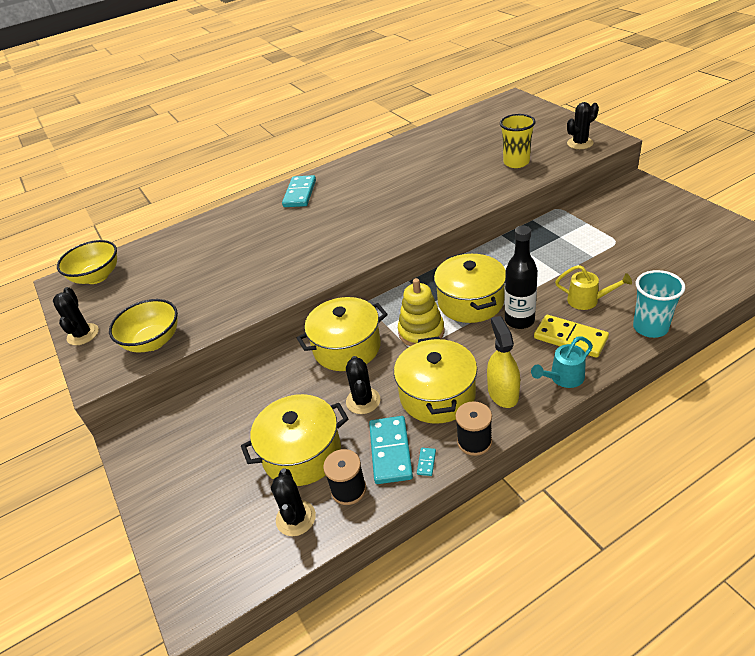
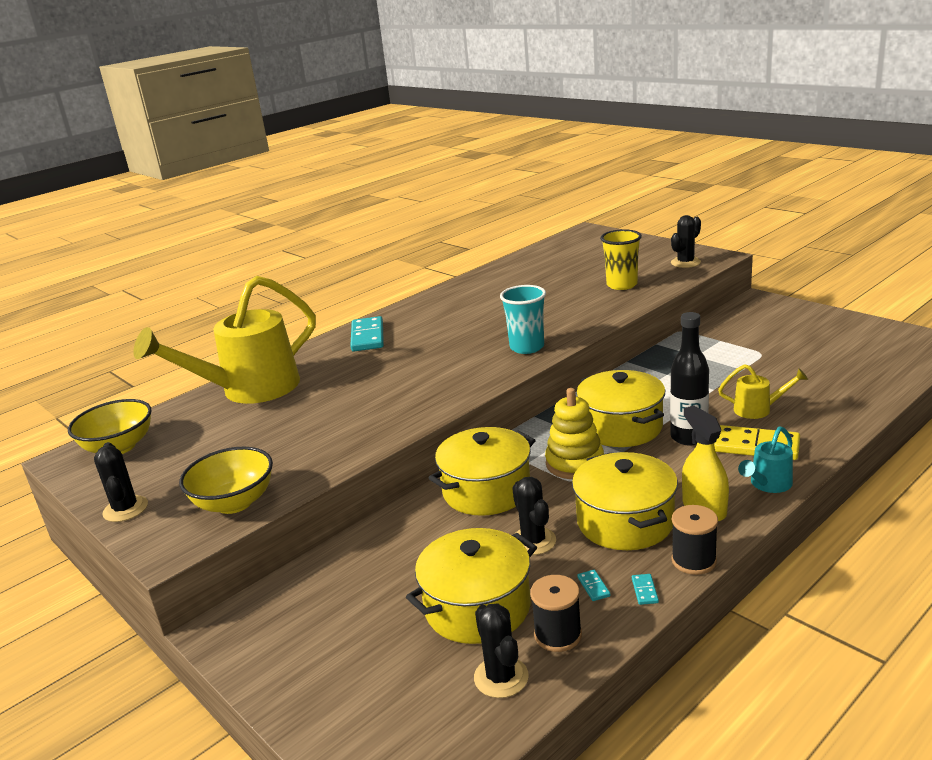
camera: 15 degrees left, 15 degrees down
(199, 235) = (250, 390): none -> yellow watering can
(390, 451) = (593, 587): turquoise domino -> turquoise domino, size x0.41
(650, 327) = (841, 425): turquoise cup -> turquoise cup (527, 347)

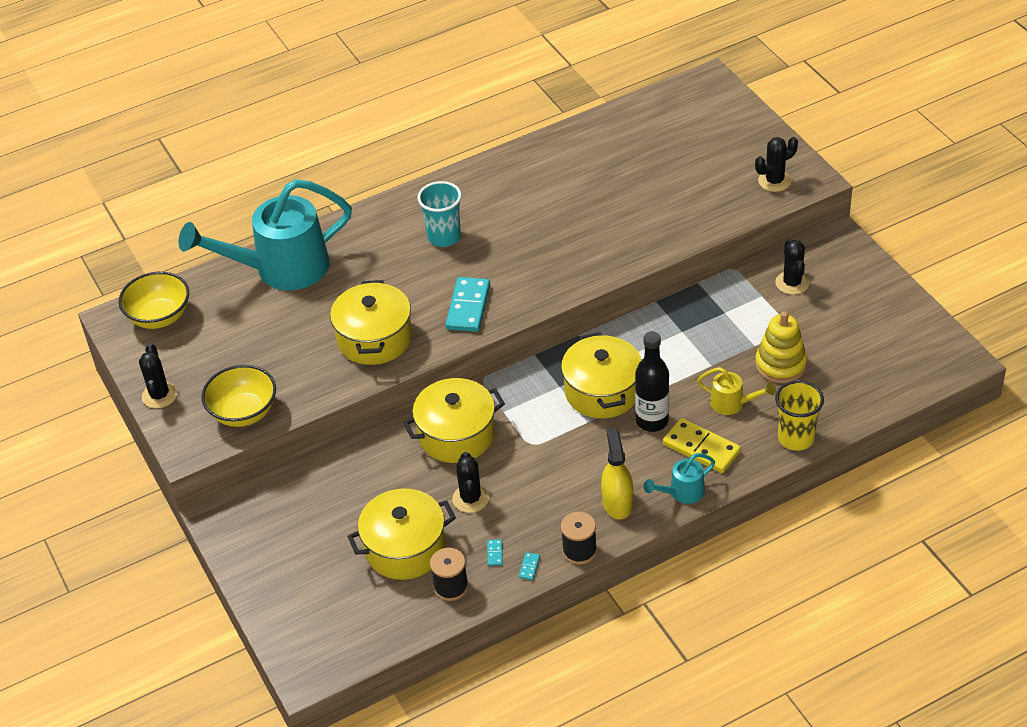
camera: 15 degrees right, 20 degrees up
(250, 390) = (281, 269): yellow watering can -> turquoise watering can
(367, 337) = (407, 217): turquoise domino -> turquoise domino (468, 307)
(501, 677) = (399, 609): black cactus -> black cactus (792, 283)
(527, 347) = (548, 280): turquoise cup -> turquoise cup (444, 237)
(574, 463) = (541, 424): yellow stacking toy -> yellow stacking toy (780, 365)
(622, 285) = (688, 203): yellow cup -> yellow cup (796, 438)
(625, 522) = (549, 499): yellow pot -> yellow pot (374, 338)

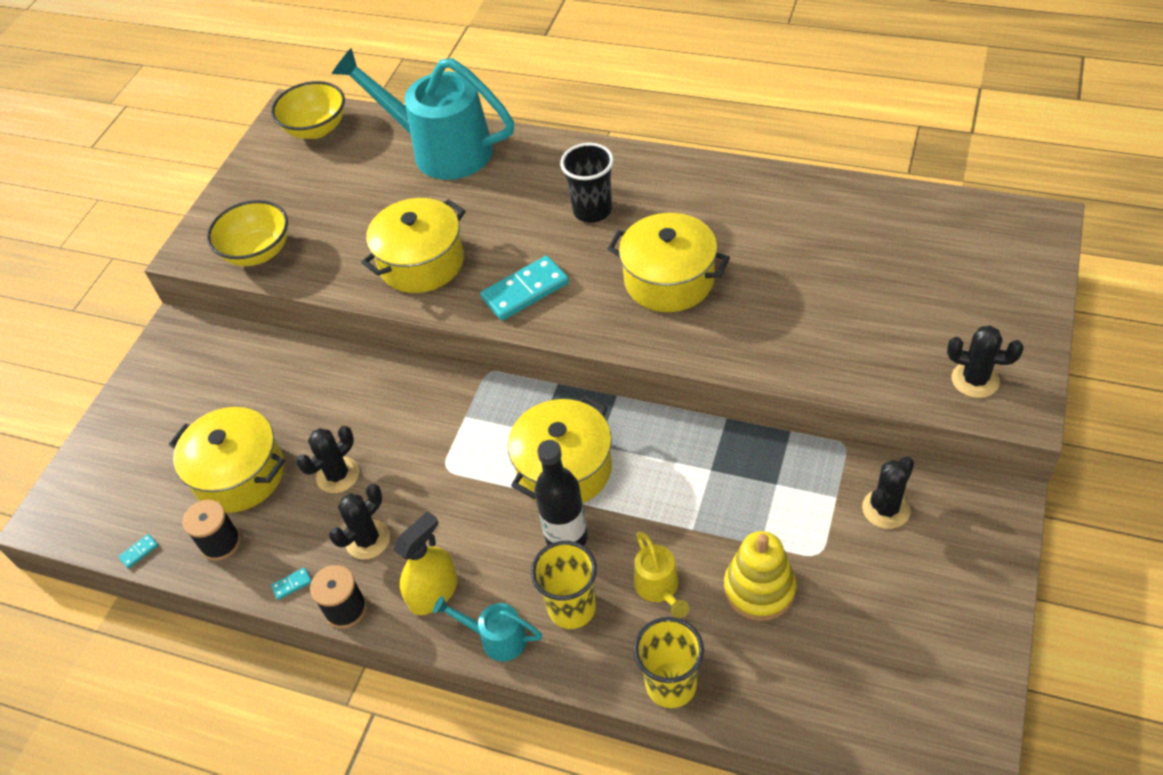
camera: 50 degrees right, 5 degrees up
(159, 395) = (232, 193): black cactus -> black cactus (367, 539)
(444, 237) = (592, 210): turquoise cup -> black cup
(456, 435) = (404, 406): yellow pot -> yellow pot (669, 280)
(495, 553) = (287, 544): turquoise domino -> turquoise domino (139, 552)
(701, 448) = (572, 608): yellow domino -> yellow cup

